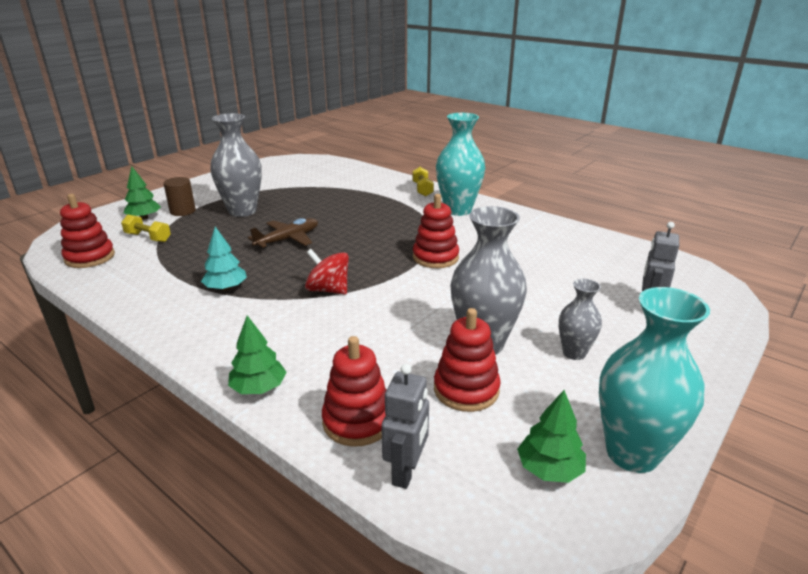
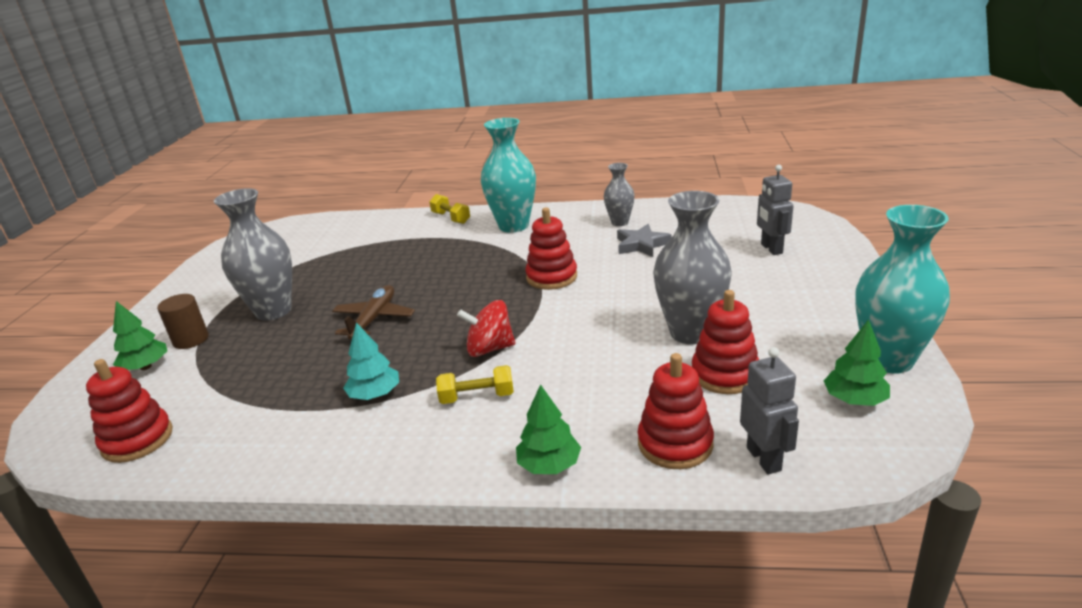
camera: 30 degrees left, 0 degrees up
(148, 237) = (188, 385): yellow dumbbell -> yellow dumbbell (477, 397)
(537, 260) = (641, 245): none -> grey star
(574, 353) = (764, 307): grey vase -> grey vase (619, 222)

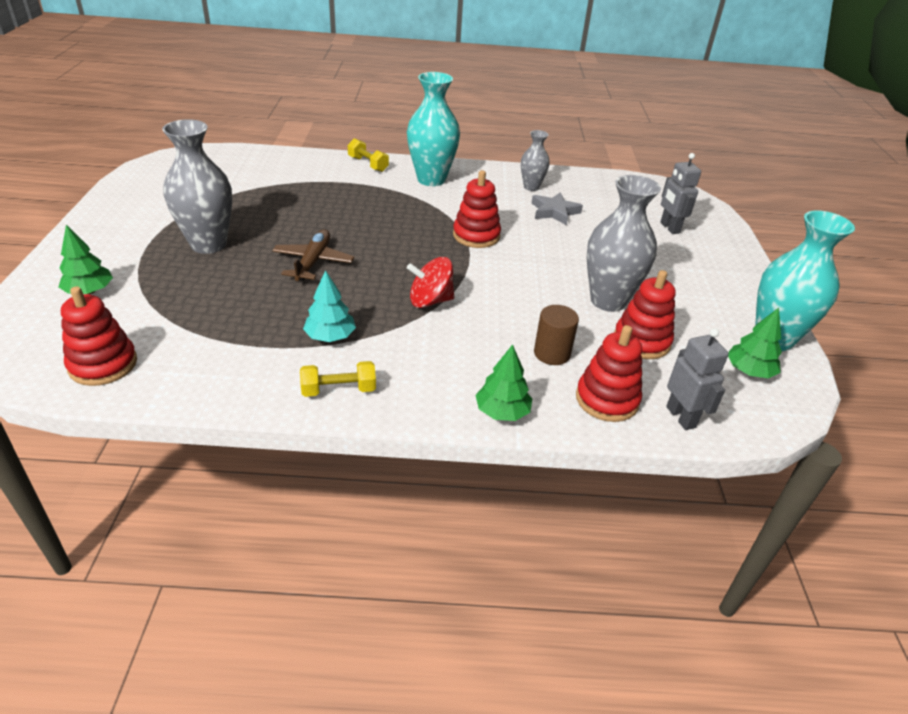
camera: 10 degrees left, 10 degrees up
(191, 340) = (129, 267): brown cylinder -> brown cylinder (552, 353)
(477, 397) = (427, 346): yellow dumbbell -> yellow dumbbell (339, 390)

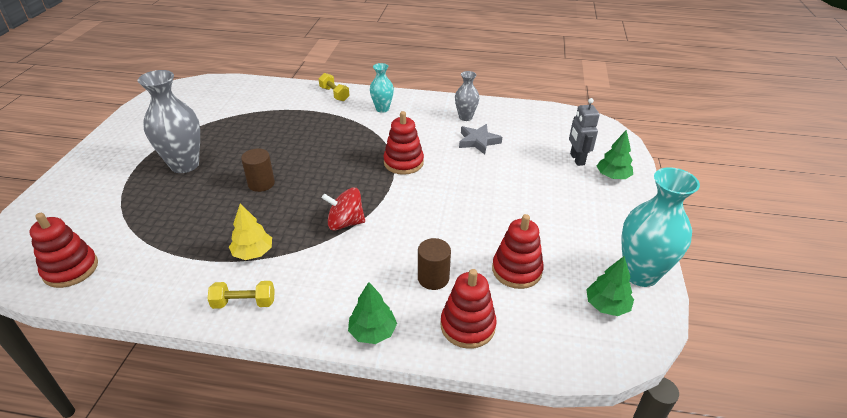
camera: 10 degrees right, 0 degrees up
(89, 291) = (82, 204): green tree -> green tree (612, 176)
(313, 262) = (261, 183): brown plane -> brown cylinder
(330, 336) = (253, 253): turquoise tree -> yellow tree
(431, 179) = (382, 109): turquoise vase -> turquoise vase, size x0.55
(608, 301) = (499, 229): grey vase -> none
(681, 417) = (529, 347): grey robot -> none

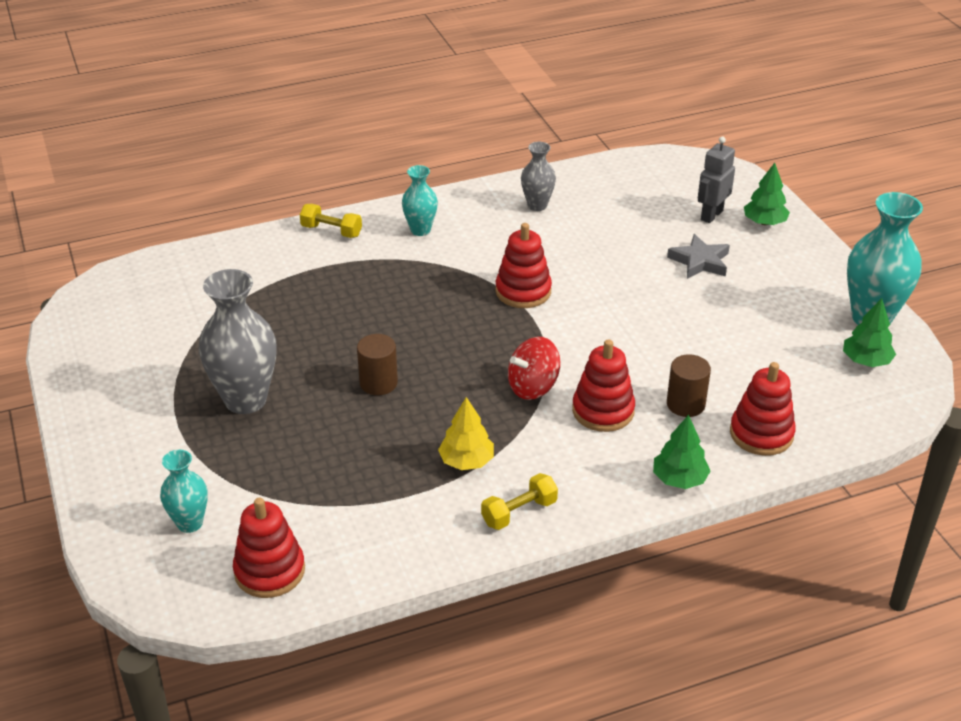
camera: 30 degrees left, 0 degrees up
(73, 220) = (190, 523): none -> turquoise vase
(478, 141) = (583, 232): grey star -> grey star (700, 261)
(516, 270) = (758, 362): red stacking toy -> red stacking toy (603, 411)
(577, 159) = (711, 215): grey robot -> grey robot turned 75 degrees clockwise

